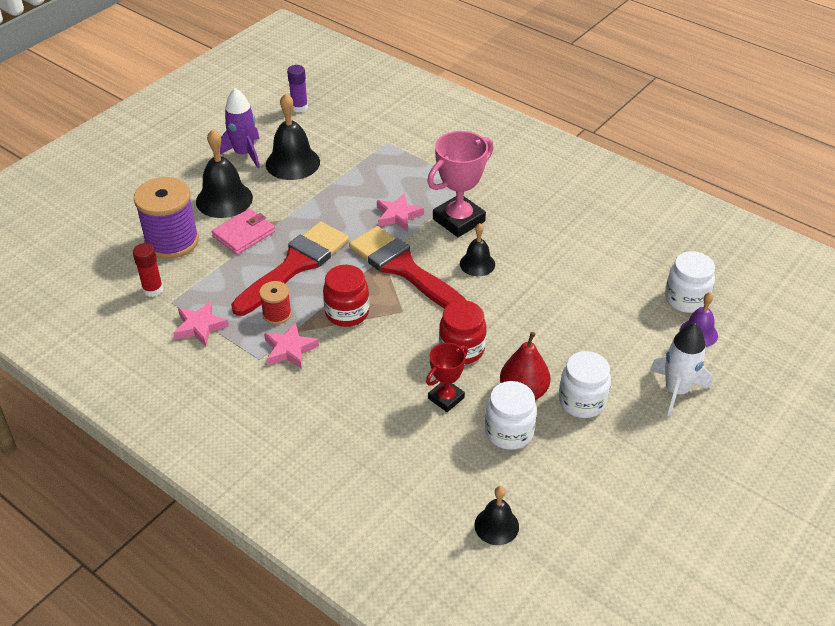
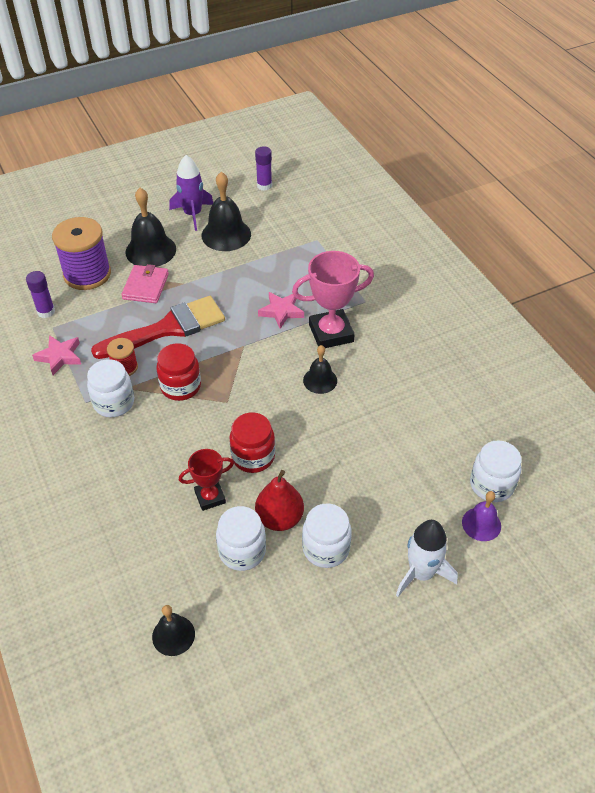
camera: 25 degrees right, 5 degrees up
(153, 290) = (46, 312): red glue stick -> purple glue stick
(244, 234) = (146, 286): pink wallet -> pink wallet turned 60 degrees counterclockwise
(289, 349) = (114, 403): pink star -> white jar
(403, 268) = (254, 362): red brush -> none

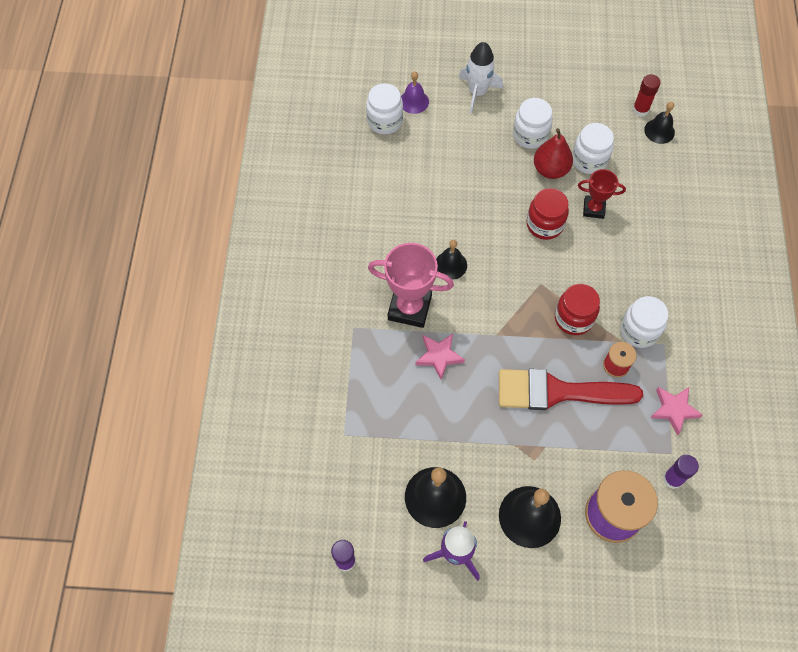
camera: 150 degrees left, 15 degrees up
(146, 286) = (557, 461): pink wallet -> none
(210, 655) = (640, 110): none -> red glue stick

